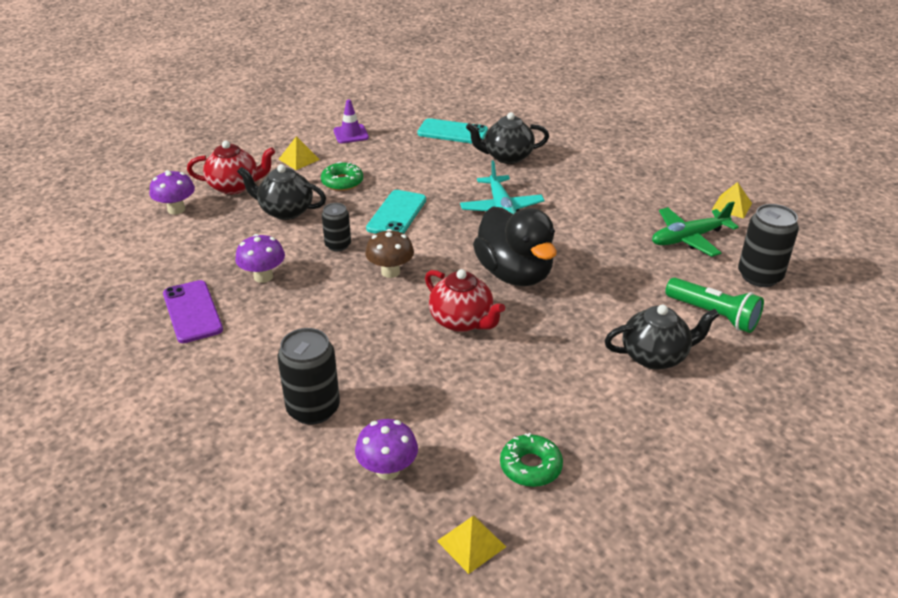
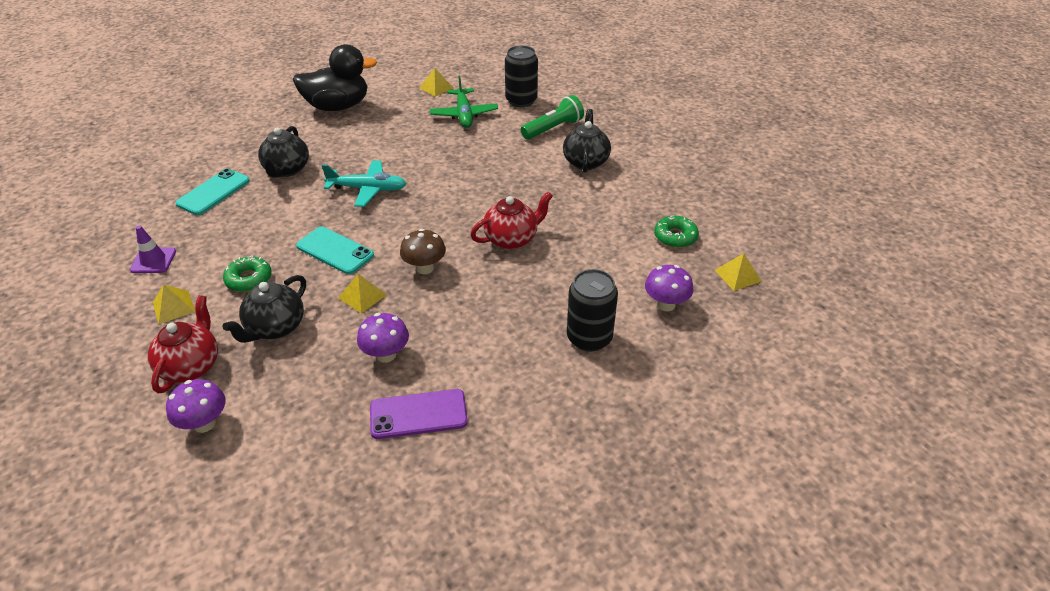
camera: 75 degrees left, 5 degrees up
(338, 245) = (362, 296): black can -> yellow pyramid
(514, 274) = (464, 201): black duck -> black duck (338, 106)

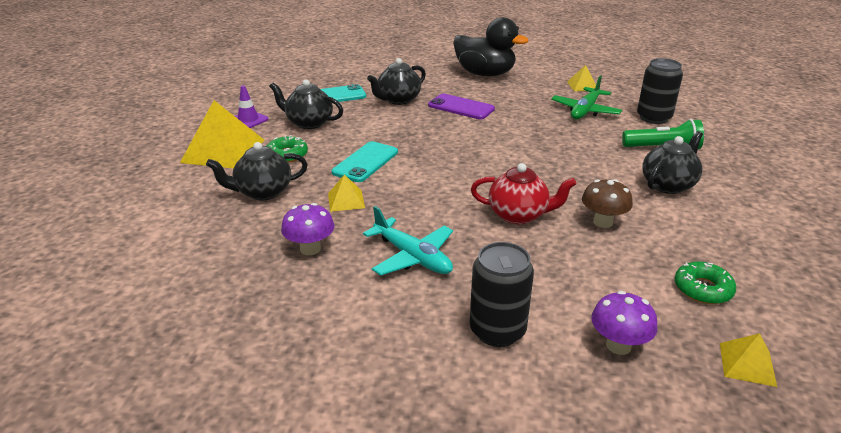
camera: 40 degrees right, 10 degrees down
(173, 307) = (223, 151): yellow pyramid -> yellow pyramid, size x2.05
(191, 366) = (186, 190): red teapot -> none
(204, 423) = (145, 228): purple mushroom -> none
(226, 235) = (308, 123): none -> black teapot
(335, 251) = (365, 162): turquoise phone -> turquoise phone turned 45 degrees clockwise
(368, 189) = (441, 133): turquoise plane -> turquoise plane (412, 257)
(418, 414) = (277, 305): purple phone -> purple phone (461, 107)
(424, 268) = (417, 203): brown mushroom -> brown mushroom (603, 222)

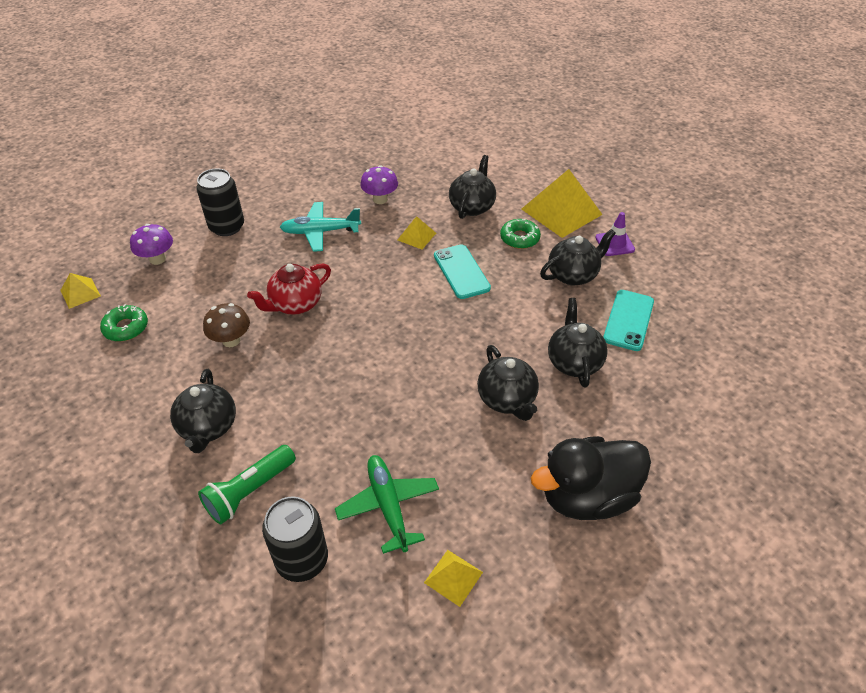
camera: 130 degrees right, 15 degrees up
(461, 107) = (507, 399): purple phone -> black teapot

